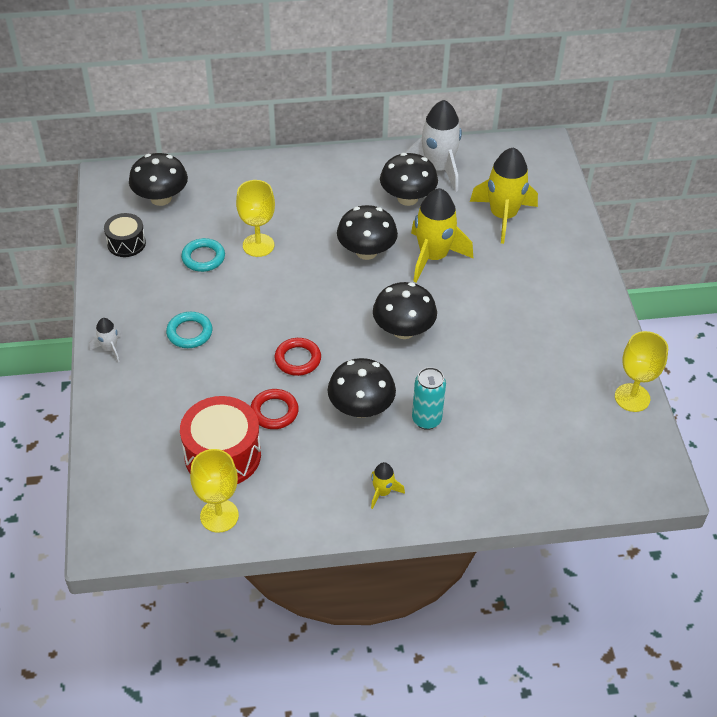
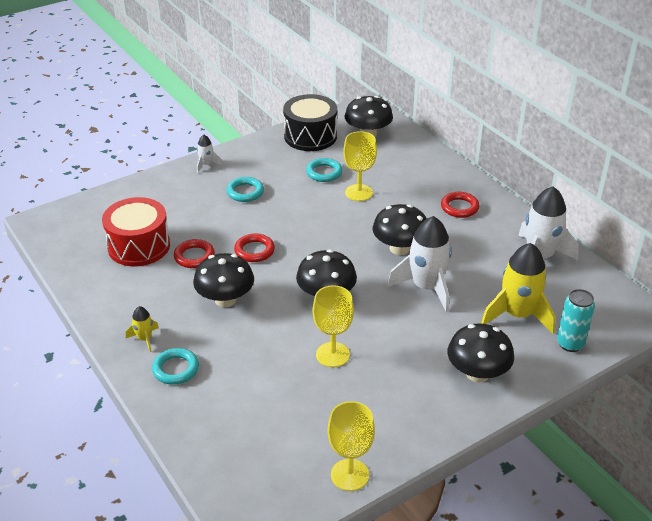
camera: 65 degrees right, 10 degrees down
(126, 243) = (310, 136): black drum -> black drum, size x1.73
(219, 516) = (82, 263): yellow goblet -> yellow goblet (332, 354)
(334, 186) = (459, 207): none -> red ring
(407, 198) = (484, 251): black mushroom -> black mushroom (477, 373)
(426, 420) = (235, 340): turquoise can -> turquoise can (570, 344)
(433, 257) = (426, 287): yellow rocket -> white rocket
(441, 479) = (176, 369): none -> turquoise ring

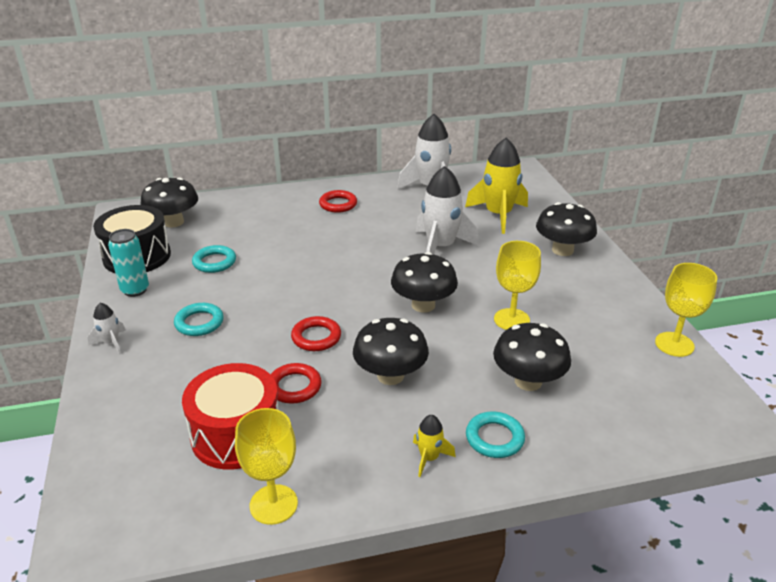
camera: 70 degrees left, 5 degrees down
(359, 192) = (269, 249): yellow goblet -> yellow goblet (273, 504)
(399, 248) = (375, 247): black mushroom -> black mushroom (528, 381)
(570, 344) = (541, 203): turquoise can -> turquoise can (135, 290)

